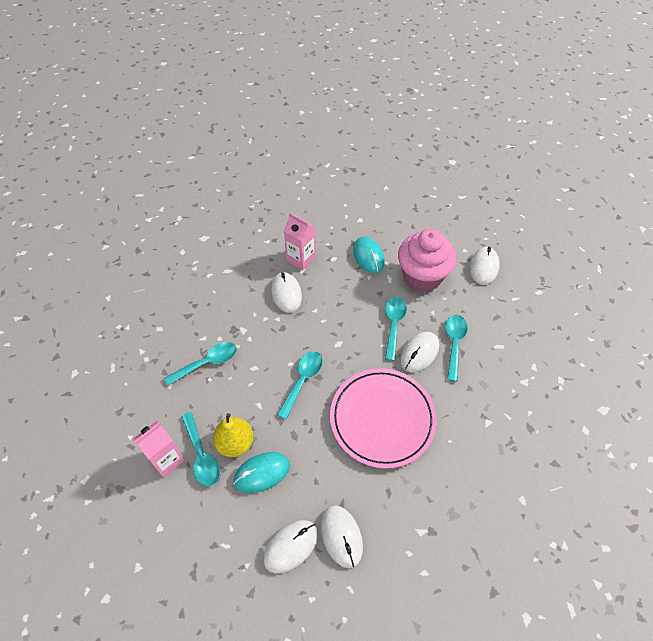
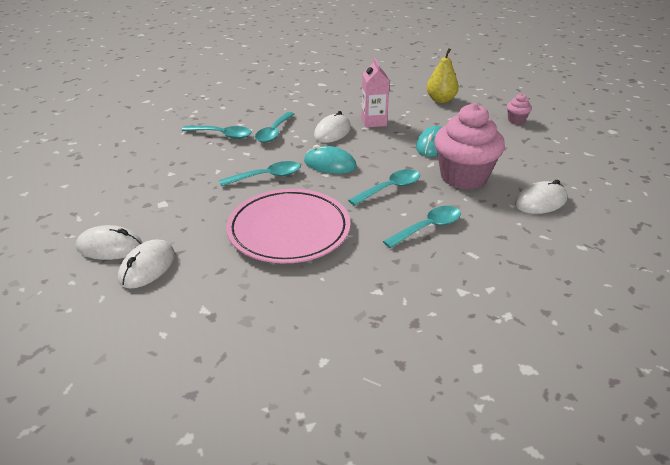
camera: 45 degrees right, 20 degrees down
(167, 459) = (122, 161): pink carton -> none
(201, 455) = (143, 171): turquoise spoon -> turquoise spoon (274, 132)
(235, 443) = (171, 178): yellow pear -> yellow pear (441, 100)
(262, 473) = (160, 201): turquoise mouse -> turquoise mouse (330, 164)
(389, 189) = (516, 120): none -> pink cupcake
(419, 353) = (385, 215): white mouse -> none

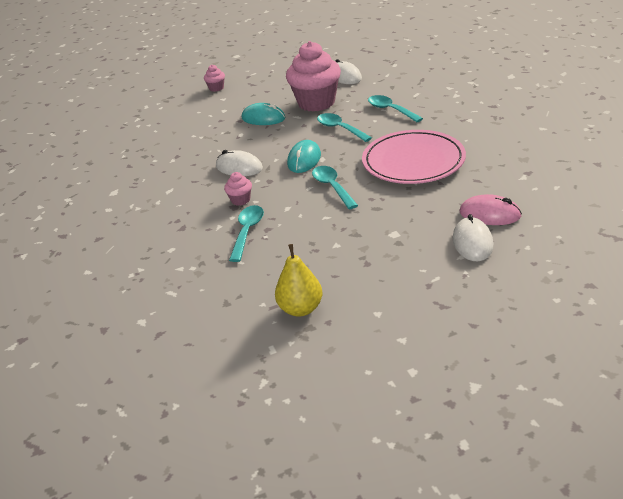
camera: 90 degrees left, 0 degrees up
(147, 267) = (490, 214): white mouse -> pink mouse
(274, 132) = (240, 200): turquoise spoon -> pink cupcake
(373, 122) = (217, 149): pink carton -> none
(441, 100) = (170, 122): yellow pear -> yellow pear (301, 309)

